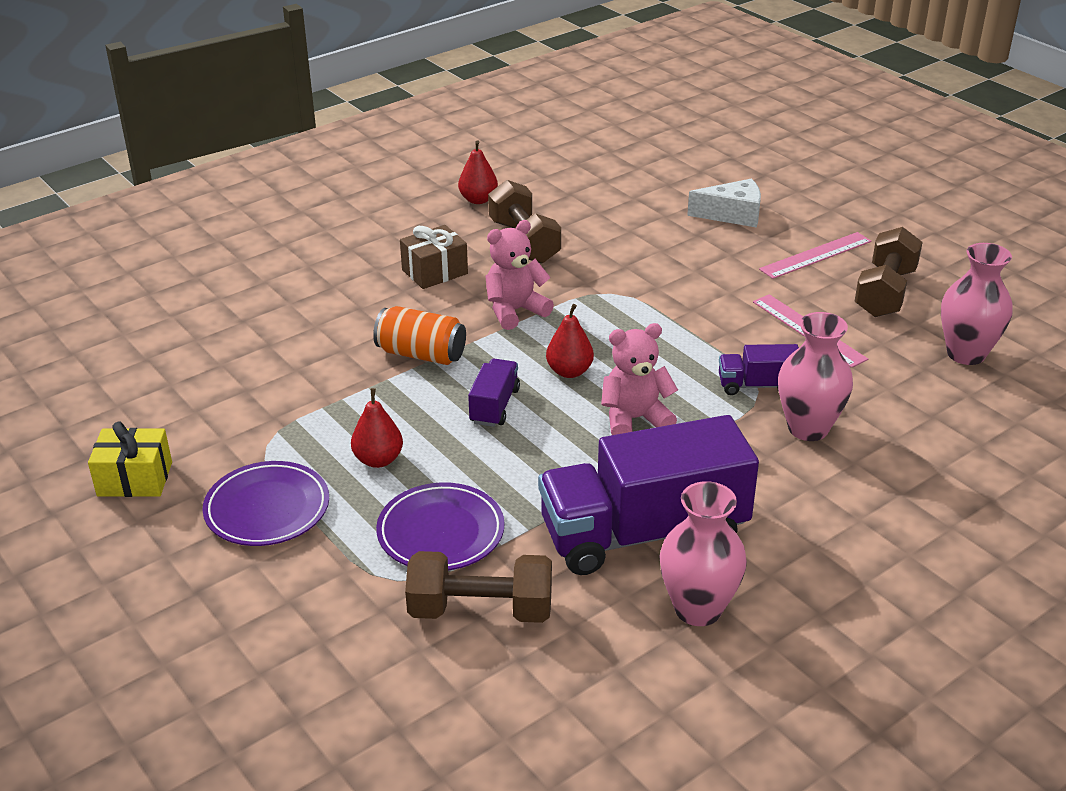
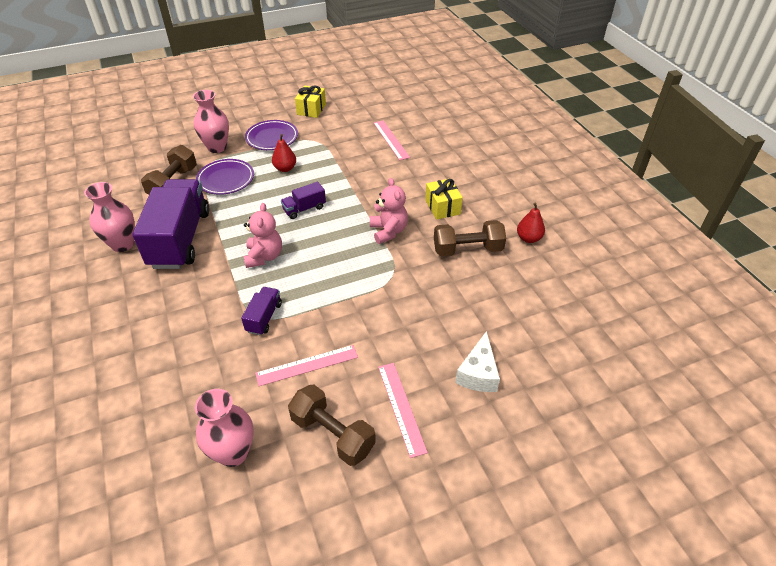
camera: 105 degrees right, 10 degrees up
(246, 350) = (390, 140): none -> pink ruler
(421, 354) = (361, 191): orange can -> none
(435, 272) = (442, 207): brown gift -> yellow gift
(494, 406) = (304, 209): purple truck -> purple truck turned 120 degrees clockwise
(569, 371) = (319, 241): red pear -> none
(808, 428) = (212, 327): pink vase -> pink vase (217, 147)

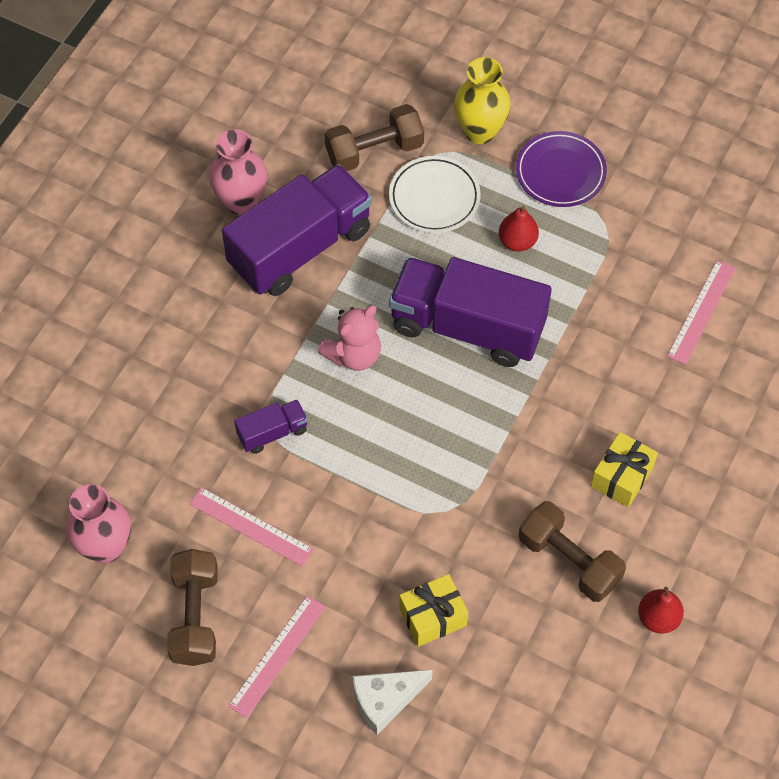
camera: 50 degrees right, 15 degrees up
(217, 147) = (480, 131): pink vase -> yellow vase
(226, 179) = (434, 197): purple plate -> white plate
(304, 209) = (467, 327): purple truck -> purple truck, size x2.25
(311, 109) = (668, 162): yellow gift -> yellow gift (433, 616)
(388, 231) = (517, 449): pink teddy bear -> none

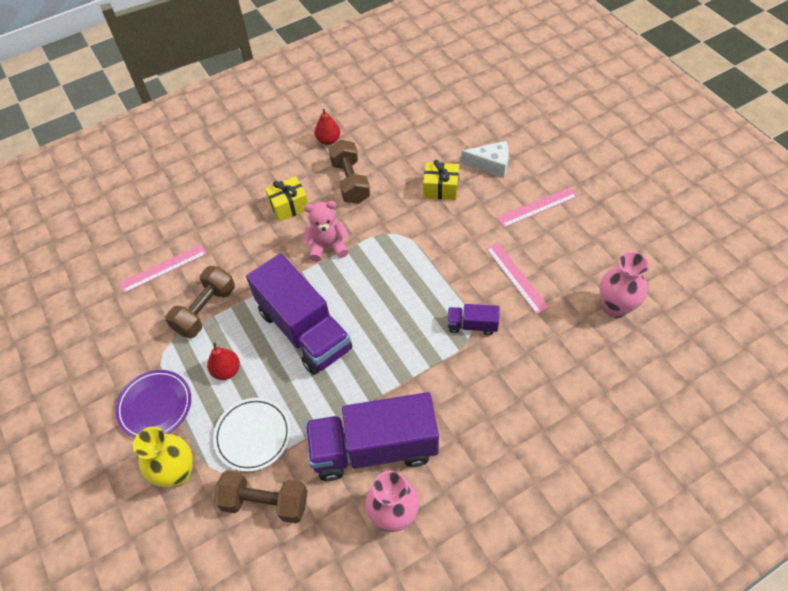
camera: 145 degrees left, 5 degrees down
(195, 616) = (575, 246): brown dumbbell -> brown dumbbell (205, 310)
(354, 355) = (388, 349): pink teddy bear -> pink teddy bear (327, 246)

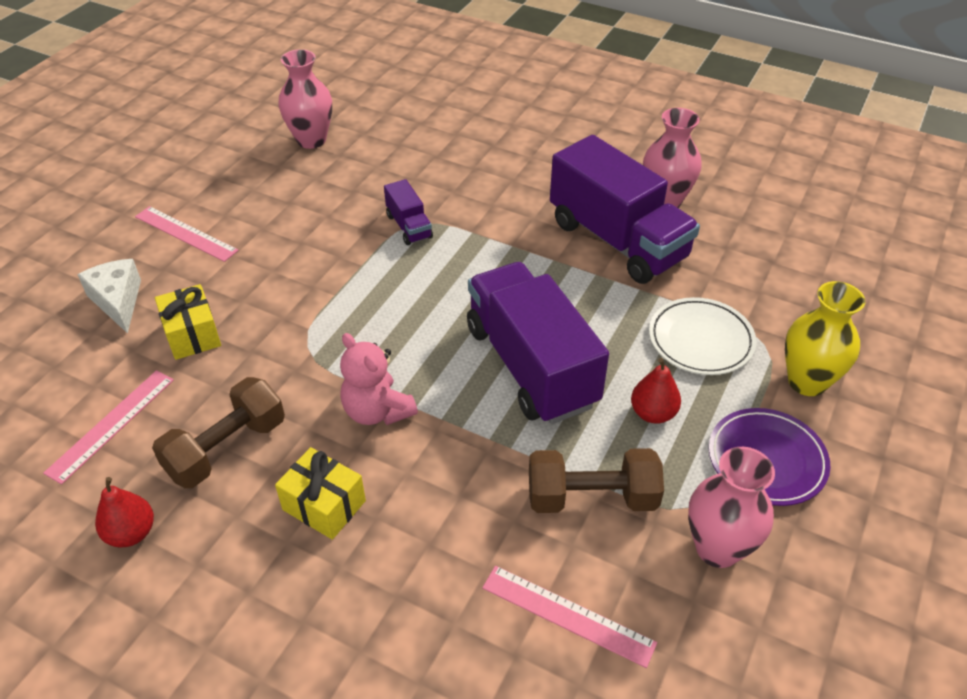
camera: 125 degrees left, 10 degrees down
(137, 346) = (717, 548): none -> pink vase
(265, 502) = (752, 292): brown dumbbell -> none
(304, 330) = (531, 366): purple truck -> purple truck turned 45 degrees counterclockwise
(516, 277) = (315, 216): pink ruler -> pink ruler (112, 425)

